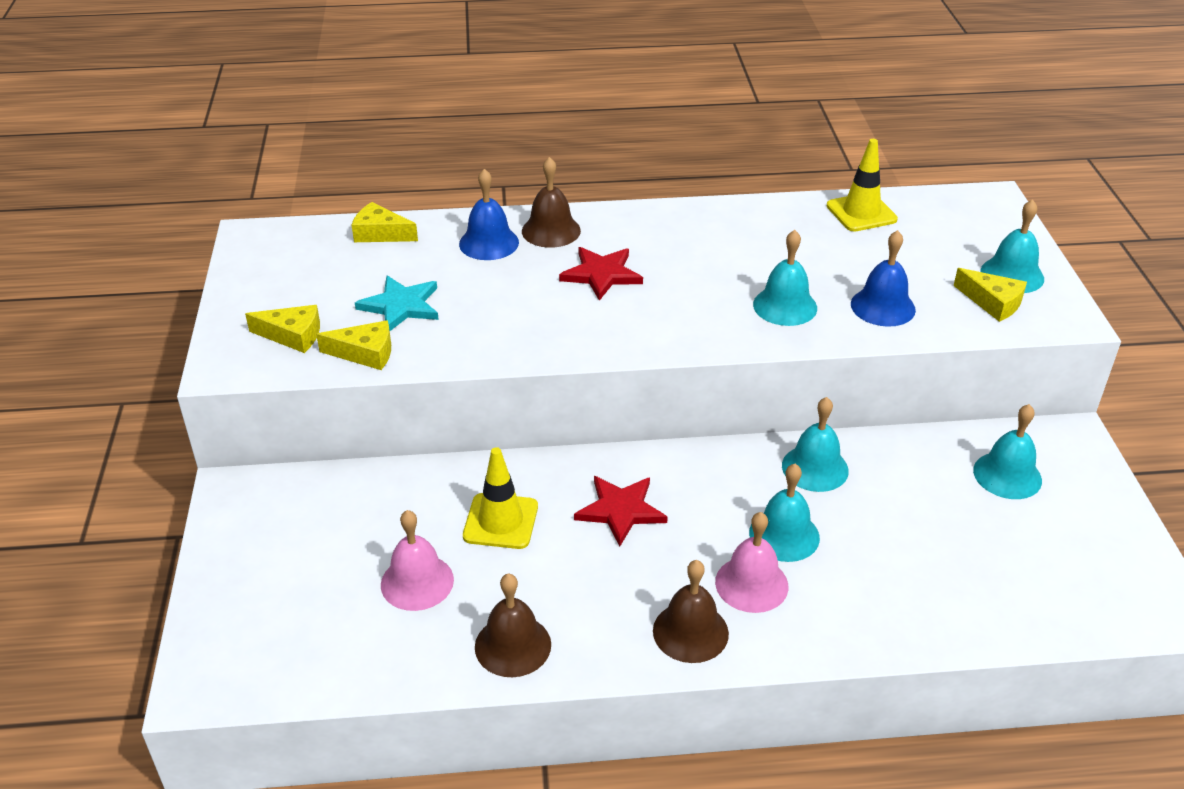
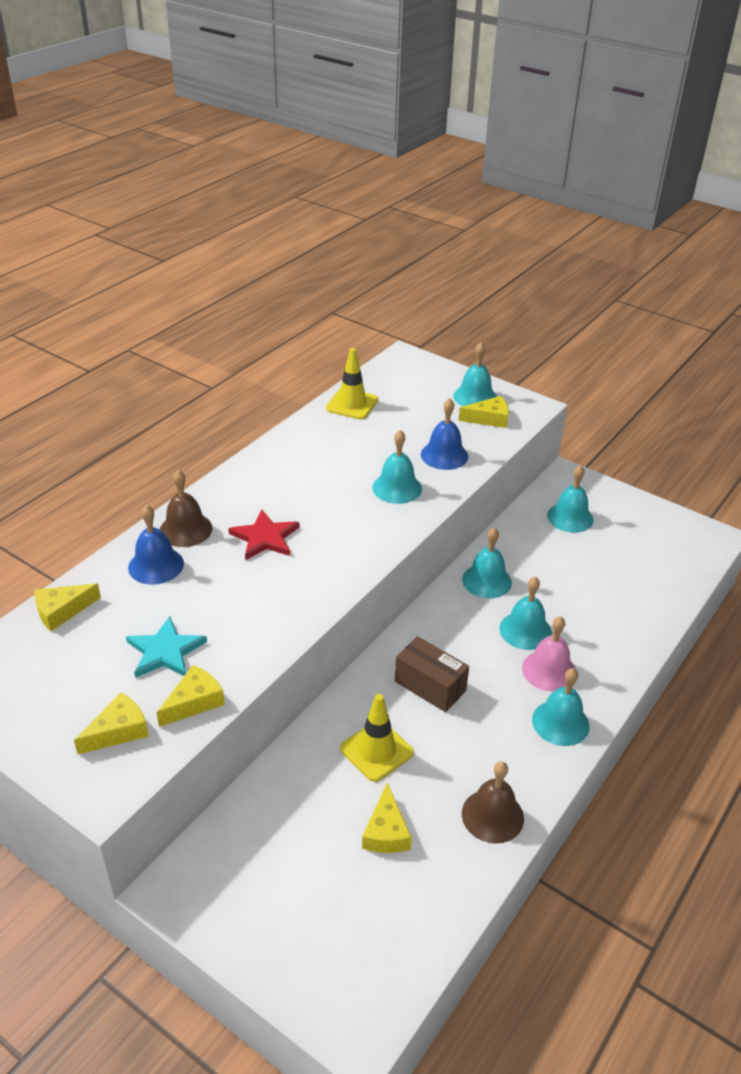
camera: 50 degrees left, 0 degrees up
(417, 582) = (386, 831): pink bell -> yellow cheese
(620, 510) = (430, 686): red star -> brown box
(690, 632) = (560, 722): brown bell -> turquoise bell

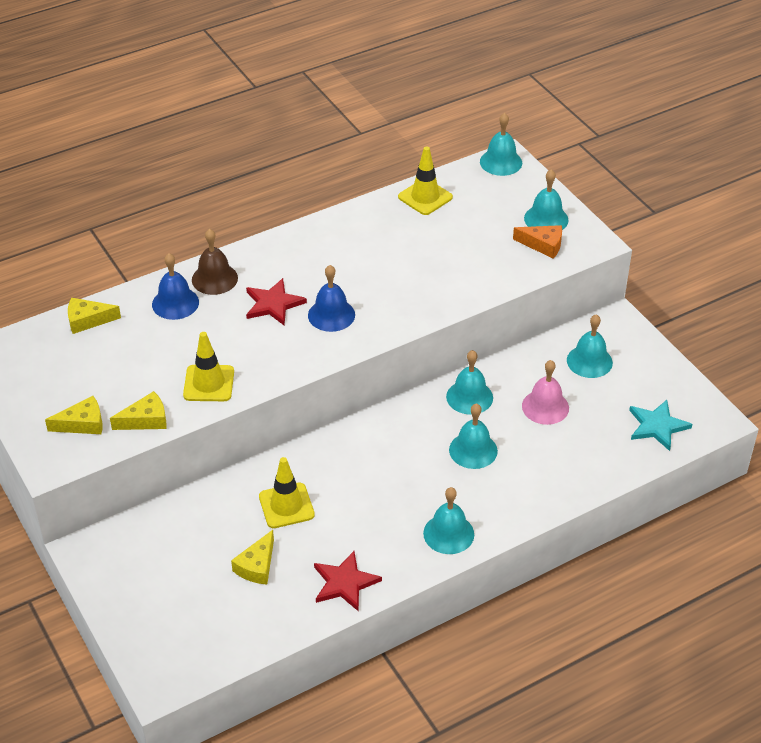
camera: 25 degrees right, 5 degrees up
(165, 651) = (146, 375): turquoise star -> turquoise star (657, 426)
(244, 639) = (209, 383): none -> yellow traffic cone
(397, 488) = (412, 290): turquoise bell -> turquoise bell (501, 162)
(430, 686) = (361, 470): brown box -> none
(444, 455) = (475, 270): blue bell -> blue bell (331, 315)
(489, 419) = (543, 245): yellow cheese -> orange cheese
(492, 815) = (344, 583): brown bell -> red star
(549, 670) = (469, 489): pink bell -> pink bell (545, 407)

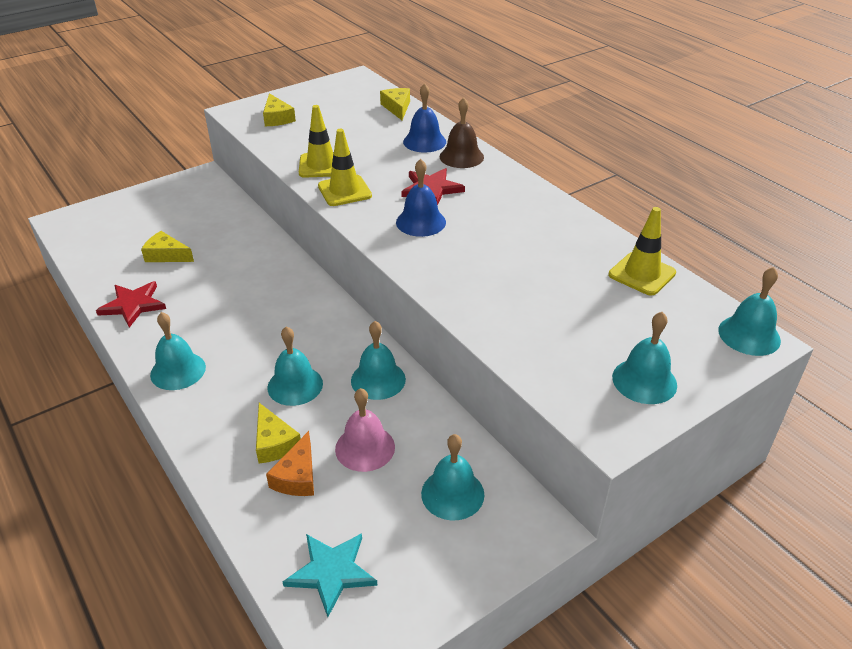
camera: 85 degrees right, 5 degrees down
(146, 420) = (279, 142): yellow cheese -> yellow cheese (274, 442)
(286, 506) = (233, 265): yellow traffic cone -> yellow traffic cone (344, 191)
(543, 245) = (586, 378): orange cheese -> orange cheese (297, 476)

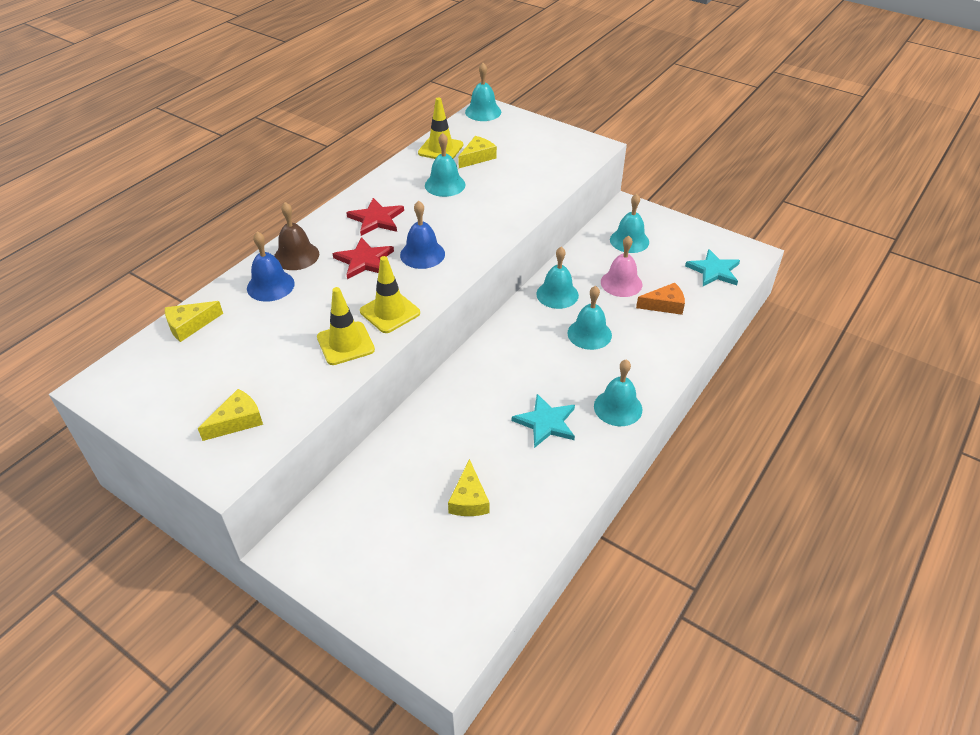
camera: 110 degrees left, 5 degrees up
(133, 305) = (559, 484): red star -> red star (376, 219)
(203, 316) = (546, 422): none -> turquoise star
(274, 442) = (647, 325): yellow cheese -> yellow cheese (477, 157)
(644, 381) = (547, 140): turquoise bell -> turquoise bell (445, 185)

